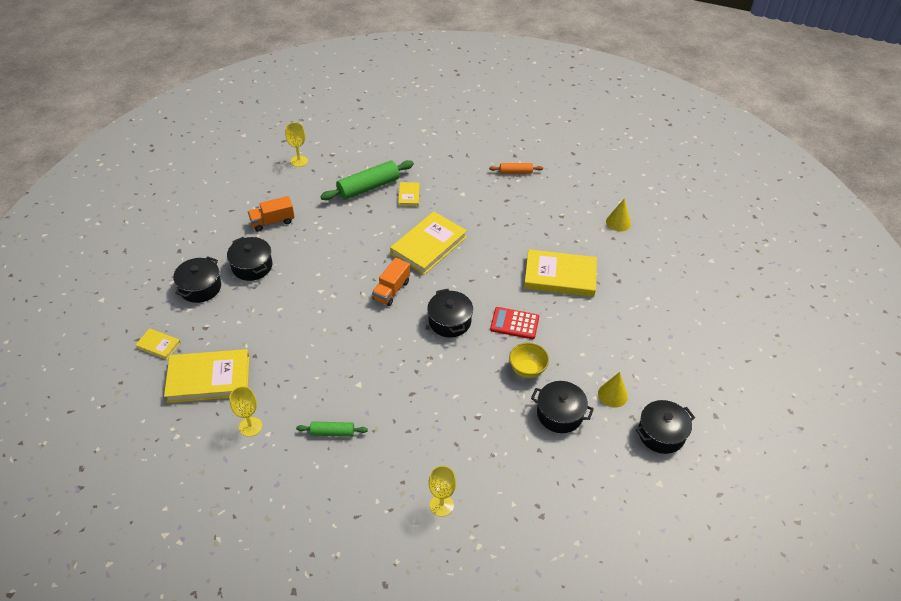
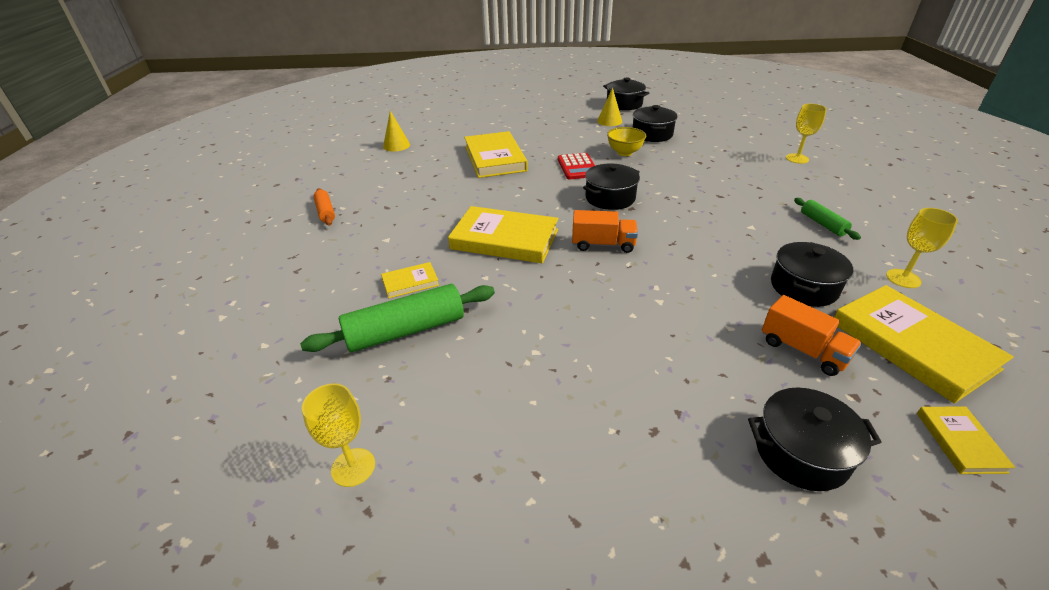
camera: 110 degrees left, 10 degrees down
(252, 266) = (687, 400): black pot -> black pot (803, 287)
(272, 221) = (563, 424): orange truck -> orange truck (803, 350)
(368, 187) = (406, 330): green rolling pin -> green rolling pin turned 60 degrees counterclockwise

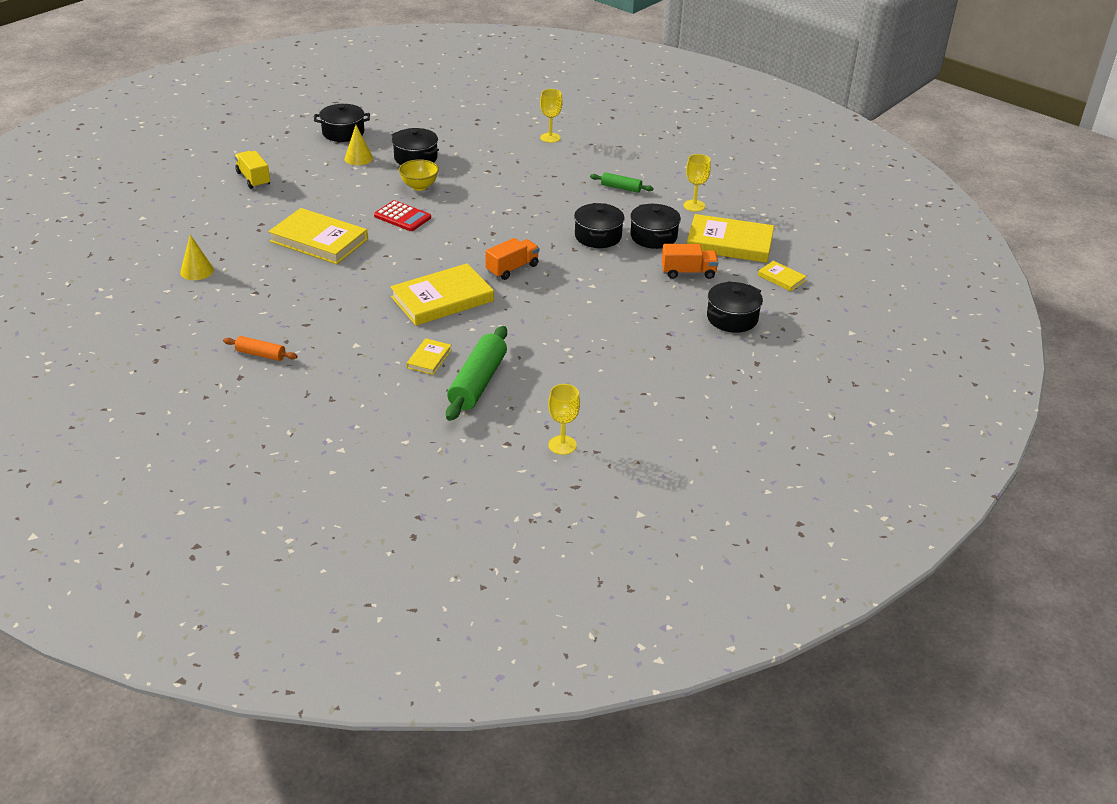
camera: 50 degrees left, 0 degrees up
(522, 110) = (253, 179): none -> yellow truck
(610, 198) = (467, 232): black pot -> black pot (598, 236)

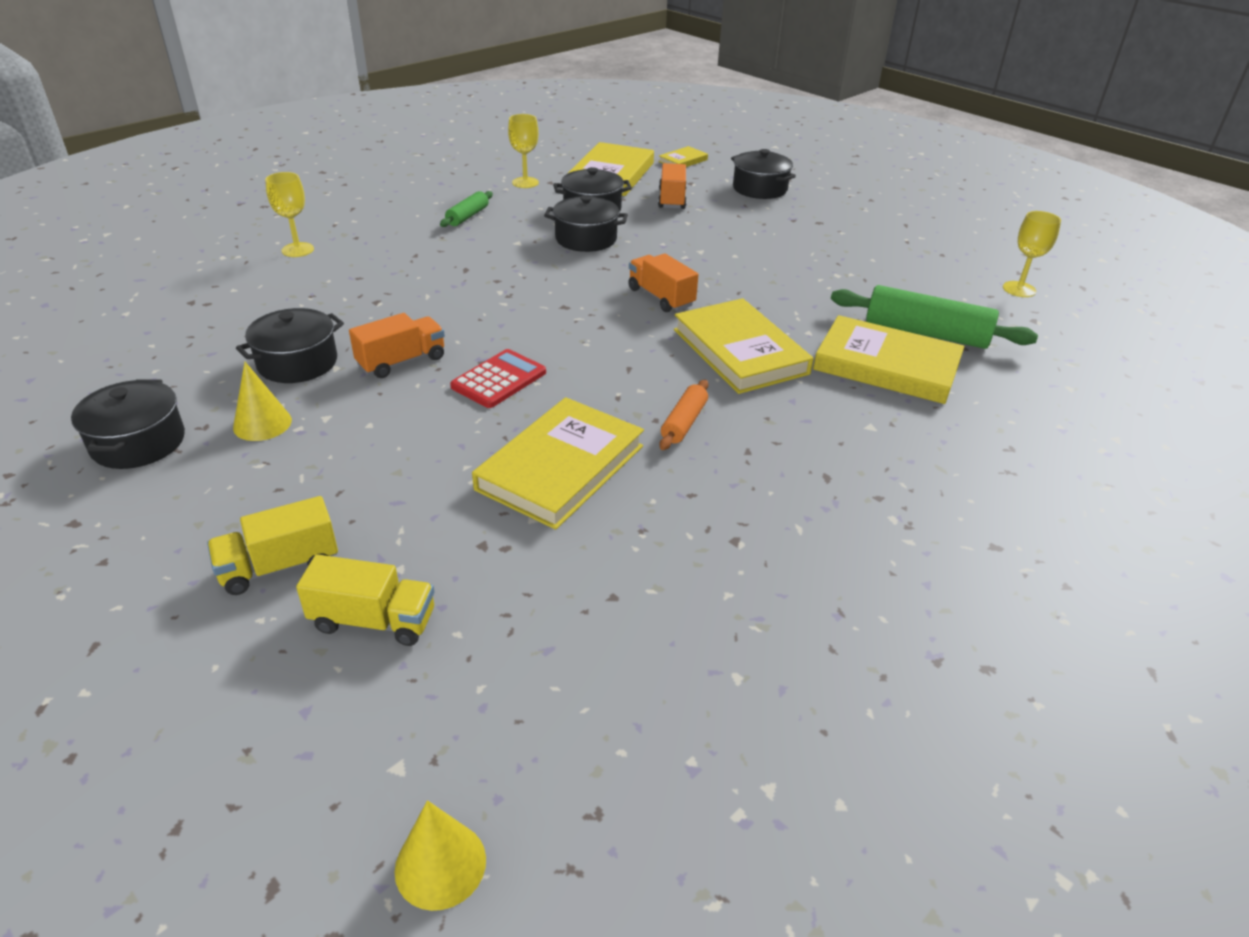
camera: 85 degrees left, 0 degrees up
(197, 271) = (660, 632): yellow cone -> yellow cone (440, 864)
(217, 203) = (373, 621): none -> yellow truck
(261, 354) = (925, 524): orange rolling pin -> orange rolling pin (683, 423)
(419, 186) = (401, 361): yellow bowl -> orange truck
(429, 359) = (886, 366): yellow book -> yellow book, size x2.08

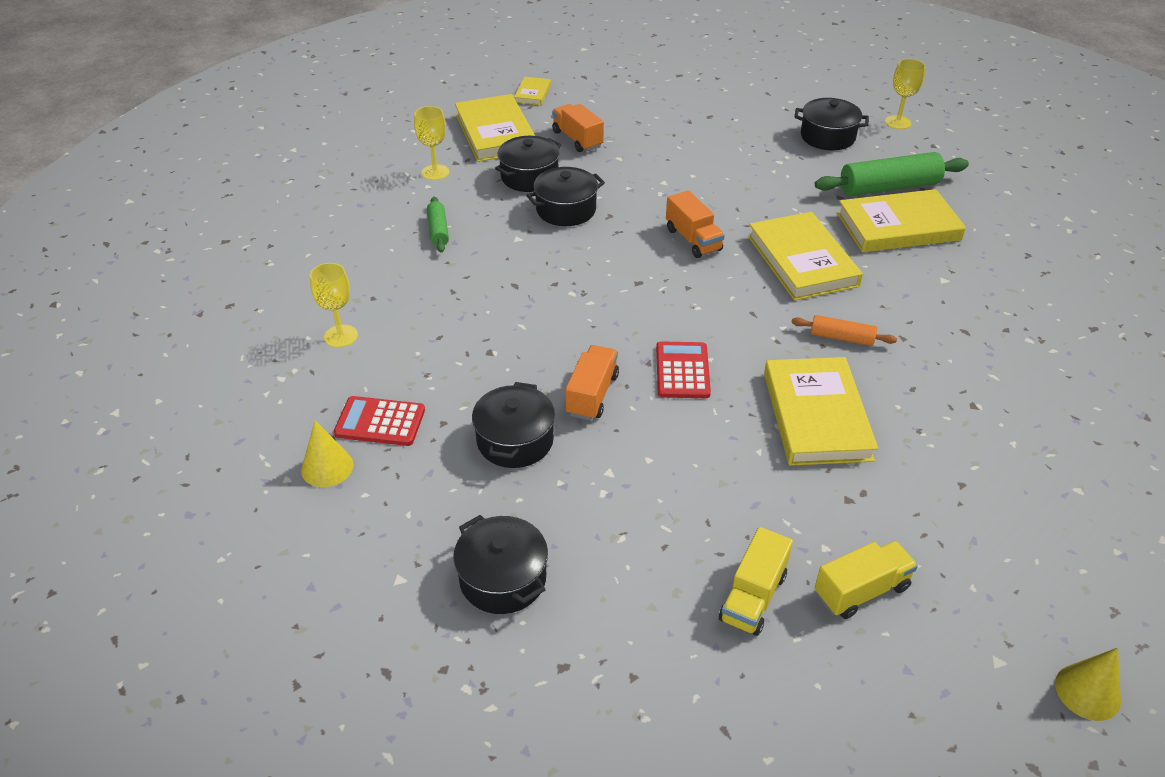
camera: 35 degrees left, 5 degrees up
(234, 309) = (380, 422): none -> red calculator
(262, 424) = (571, 505): yellow cone -> yellow cone (327, 467)
(661, 297) = (693, 240): orange truck -> orange truck turned 135 degrees counterclockwise
(683, 423) = (841, 338): orange rolling pin -> orange rolling pin turned 60 degrees counterclockwise
(740, 351) = (802, 261): yellow book -> yellow book turned 45 degrees clockwise
(760, 189) = (628, 100): black pot -> black pot (827, 137)

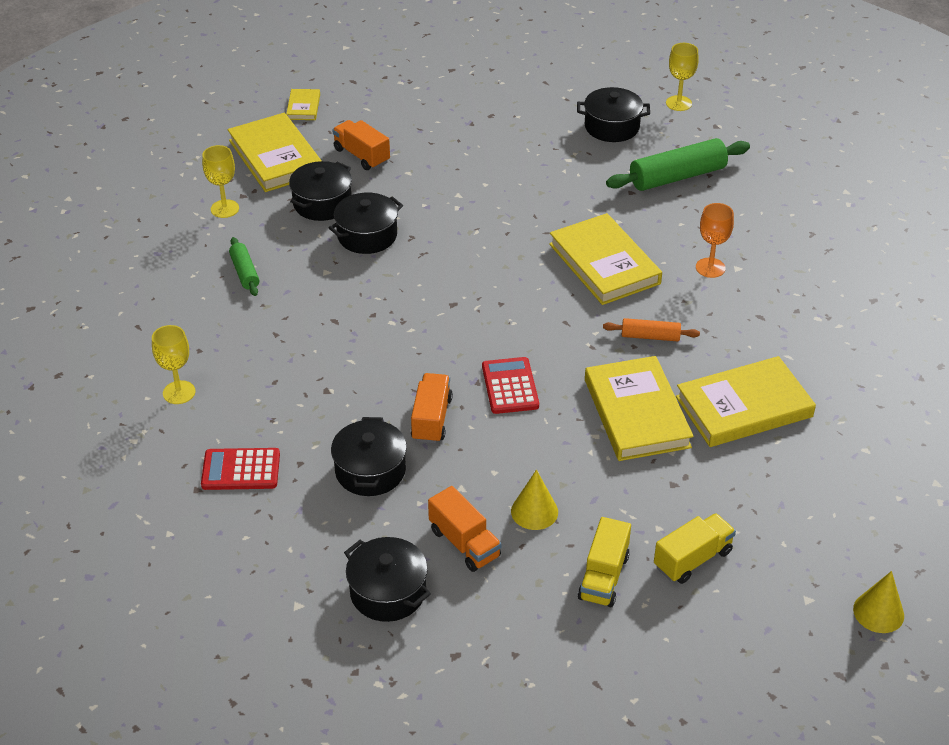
camera: 10 degrees left, 0 degrees up
(327, 467) = (203, 517): yellow cone -> yellow cone (534, 511)
(693, 240) = (497, 253): orange truck -> orange truck (464, 543)
(898, 226) = (690, 218): yellow book -> yellow book (744, 407)
(914, 276) = (710, 268): none -> orange goblet

